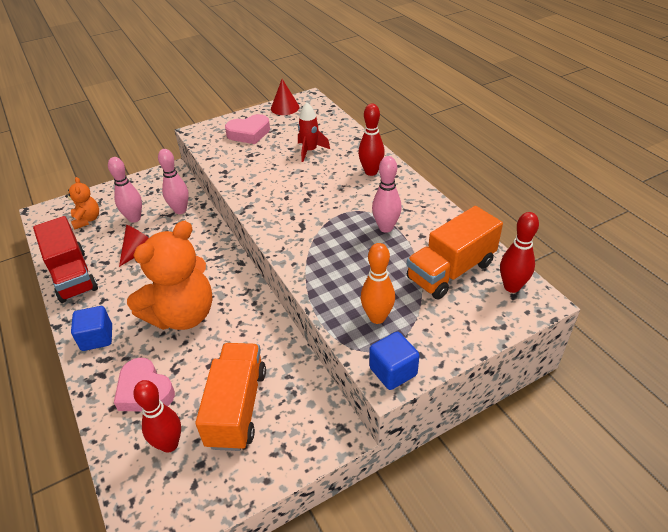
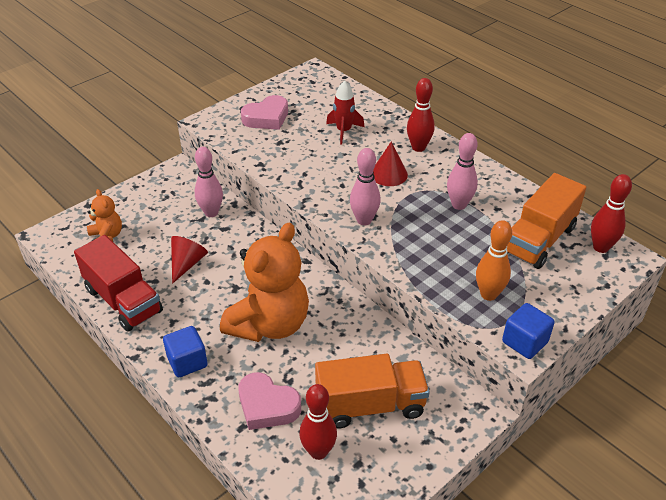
camera: 15 degrees left, 0 degrees up
(134, 218) = (162, 228): pink bowling pin -> pink bowling pin (364, 220)
(237, 407) = (370, 405): orange truck -> orange truck turned 90 degrees clockwise
(285, 107) = (292, 84): red cone -> red cone (389, 174)

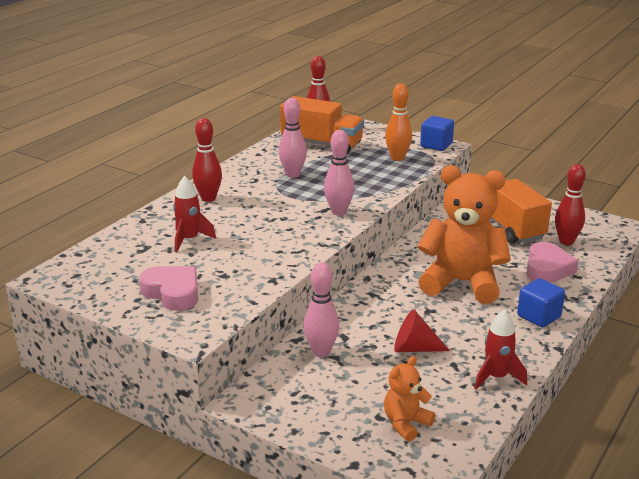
camera: 105 degrees left, 15 degrees down
(123, 300) = (496, 377): red truck -> red rocket
(389, 174) = (260, 208): red cone -> none

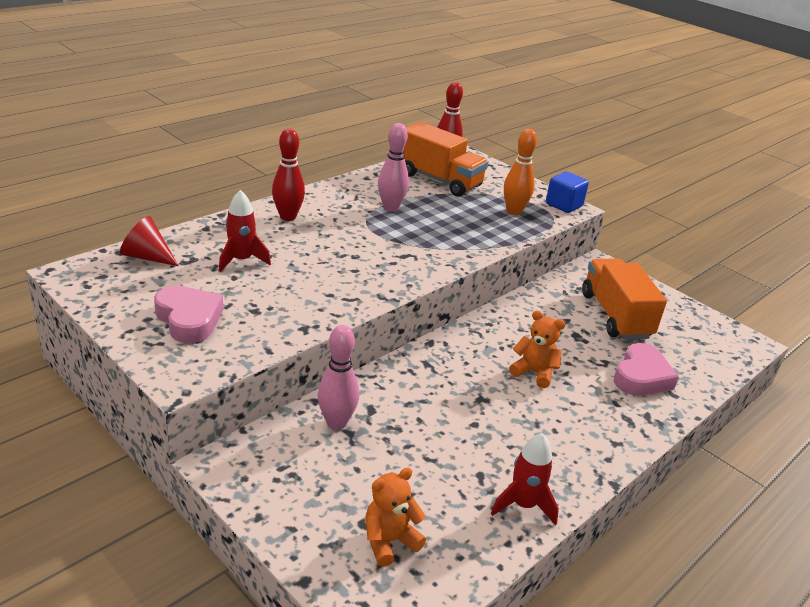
camera: 10 degrees right, 5 degrees up
(338, 212) = (418, 261): pink bowling pin -> none
(414, 348) = (443, 443): red cone -> red cone (147, 257)
(462, 283) = (534, 372): orange teddy bear -> orange teddy bear, size x0.48
(539, 316) = (606, 436): blue cube -> none
(566, 241) = (677, 347): red bowling pin -> none

